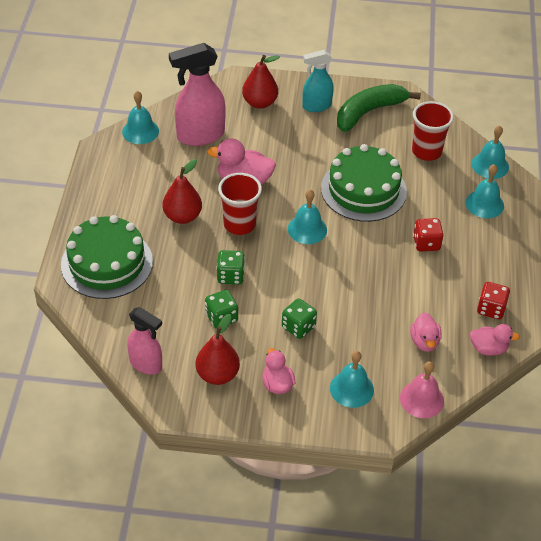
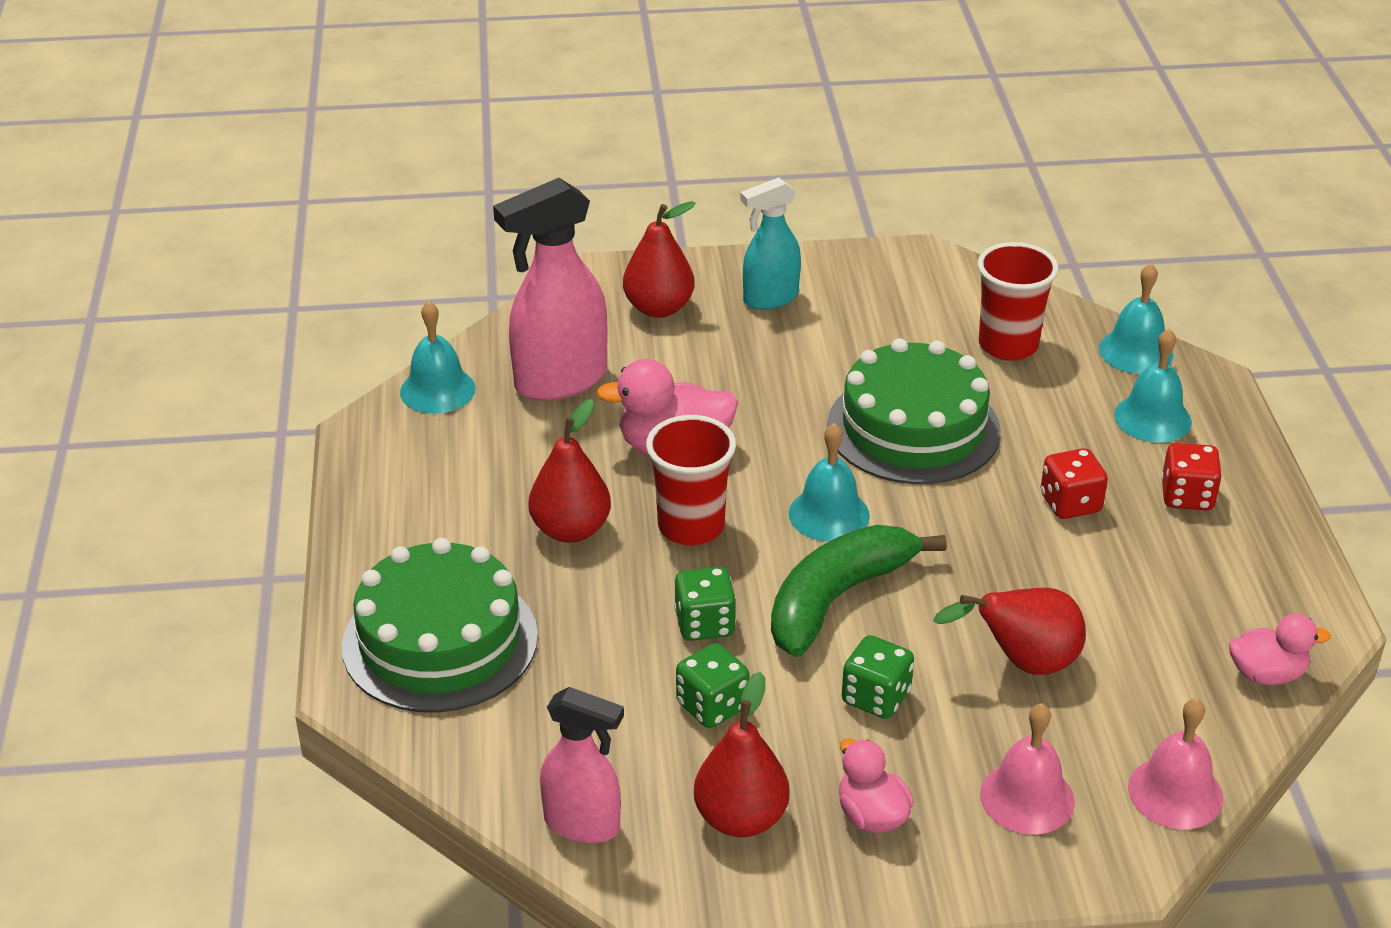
camera: 10 degrees left, 10 degrees down
(351, 389) = (1027, 797): turquoise bell -> pink bell
(369, 112) = (874, 295): green banana -> green banana (837, 598)
(373, 322) = (1023, 663): none -> red pear
(424, 342) = (1137, 682): pink duck -> none
(491, 309) = (1241, 601): red dice -> red dice (1187, 497)

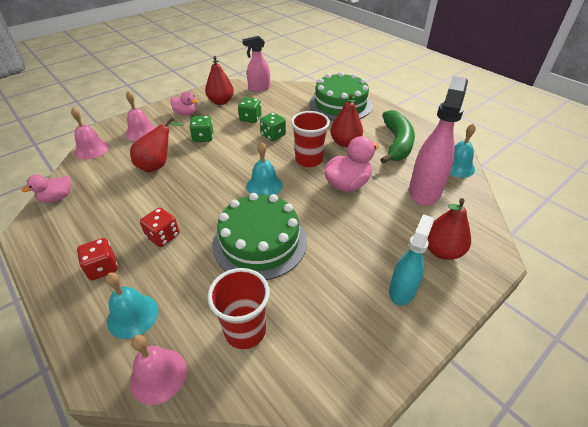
camera: 145 degrees right, 5 degrees up
(837, 598) = (237, 159): green banana -> green banana (396, 143)
(1136, 351) = (158, 375): turquoise bell -> pink bell

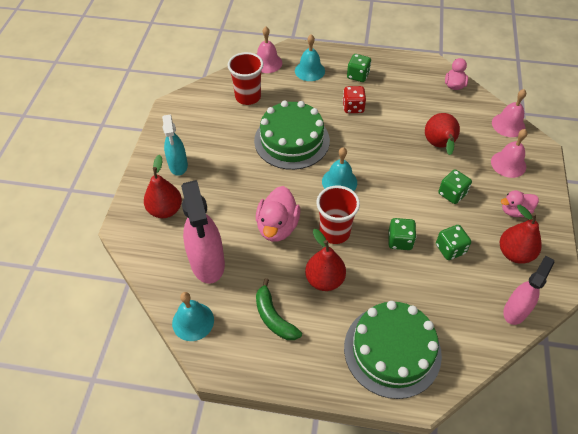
camera: 140 degrees right, 10 degrees up
(102, 268) = (358, 76): red dice -> green dice
(396, 143) = (274, 317): green banana -> green banana, size x0.65

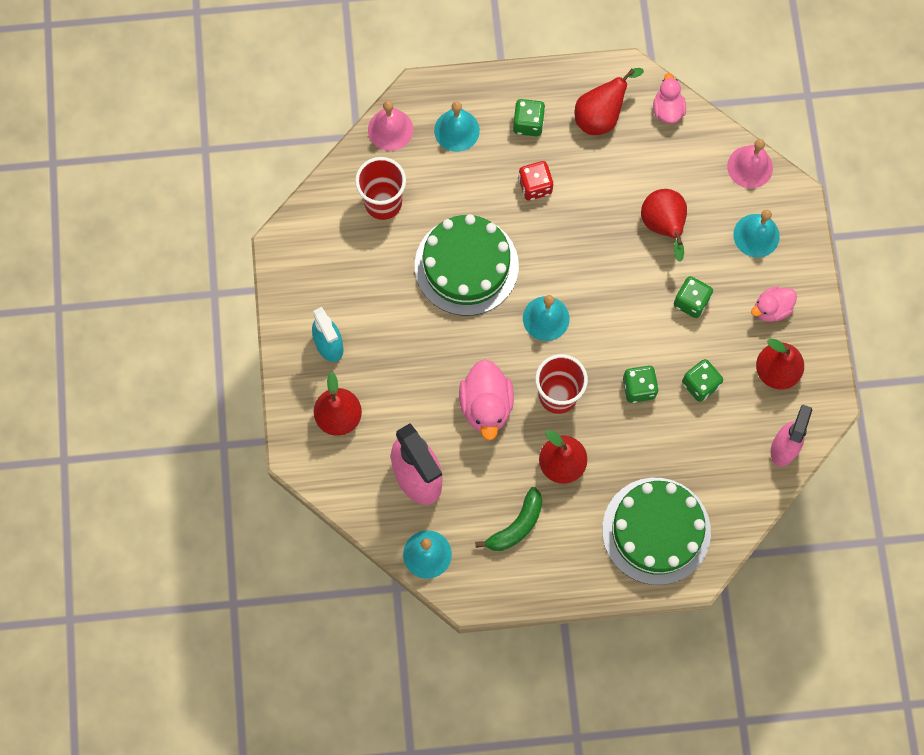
camera: 15 degrees left, 20 degrees up
(274, 317) = (516, 526): green banana -> green banana turned 90 degrees counterclockwise
(407, 80) = (600, 116): none -> red pear
(508, 164) = (756, 235): pink bell -> turquoise bell

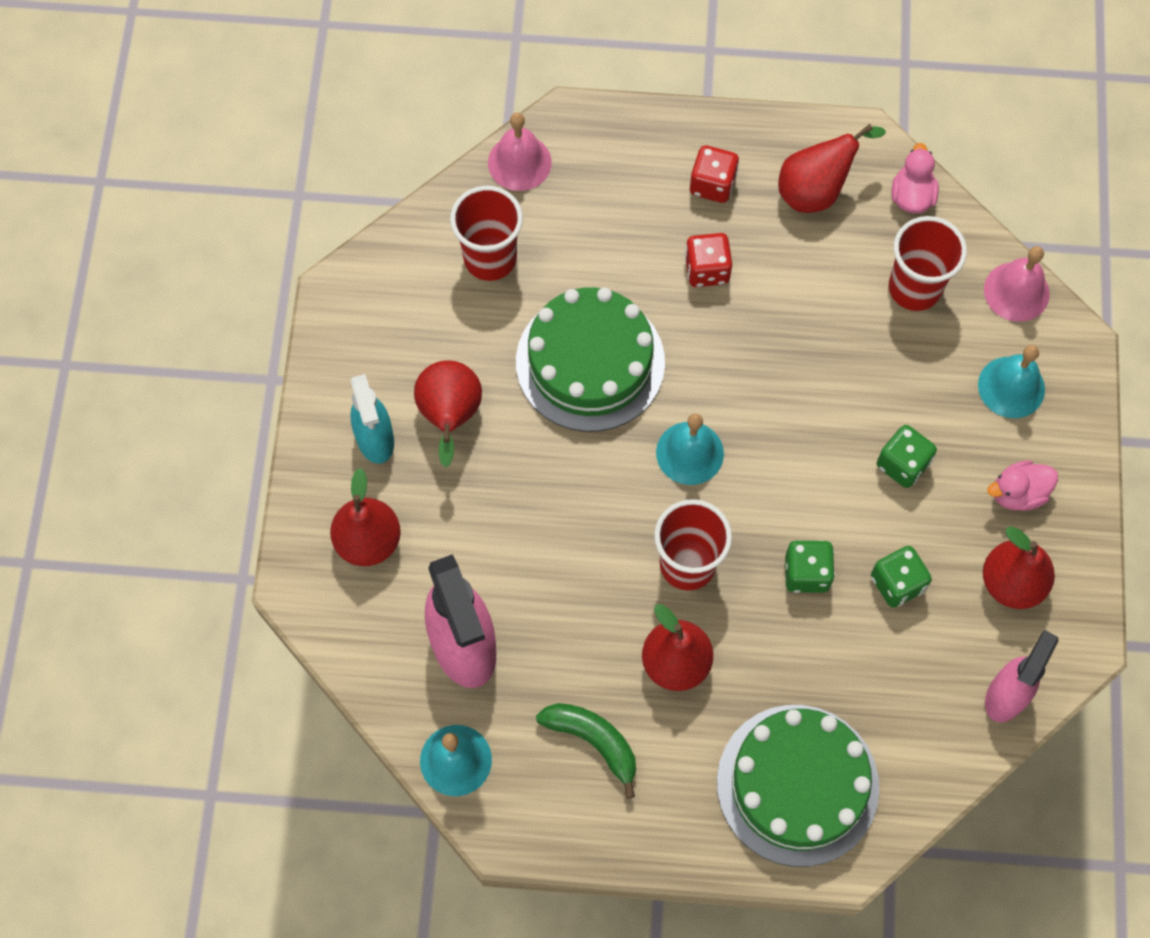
camera: 10 degrees right, 5 degrees down
(456, 130) = (611, 178): turquoise bell -> none
(486, 405) = (582, 561): pink duck -> none
(516, 526) = (593, 741): green banana -> green banana turned 105 degrees counterclockwise
(528, 123) = (712, 184): green dice -> red dice
(663, 226) = (879, 353): red pear -> red pear (450, 416)
(680, 176) = (914, 288): none -> red cup

